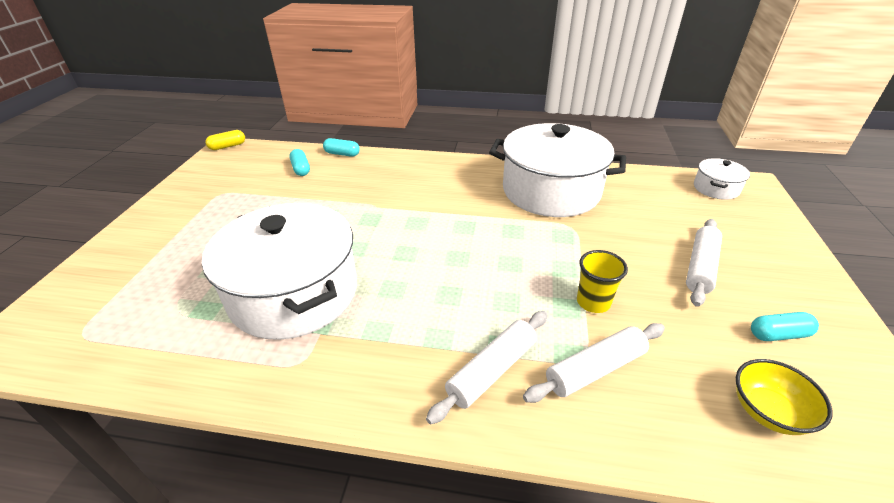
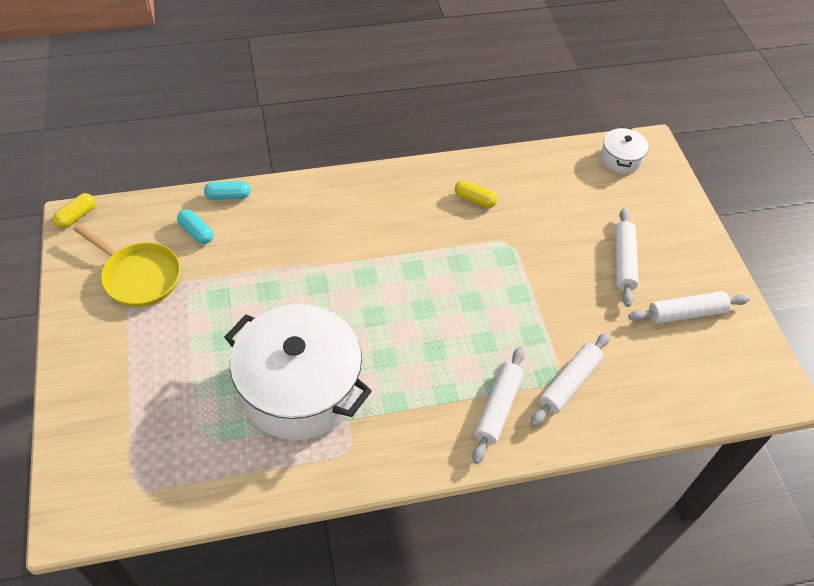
camera: 25 degrees left, 15 degrees up
(235, 185) = (138, 276): none -> yellow pan
(551, 191) = (475, 200): white pot -> yellow capsule
(593, 302) = (551, 323): yellow cup -> none
(768, 411) = (684, 379): yellow bowl -> none
(778, 334) = (686, 313): turquoise capsule -> white rolling pin

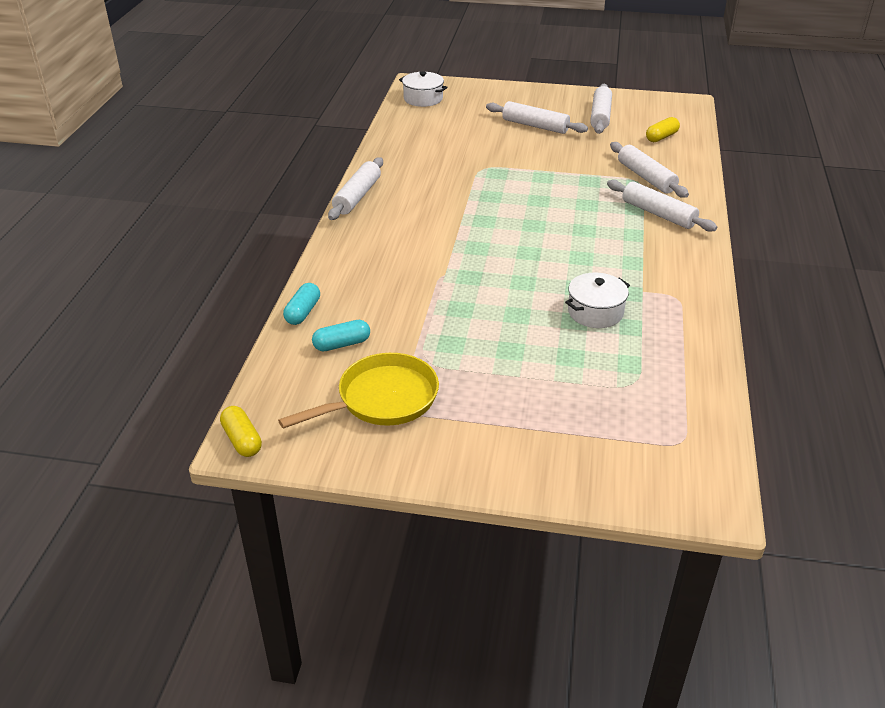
camera: 65 degrees left, 15 degrees down
(300, 388) = (595, 312): white pot -> white pot, size x0.44
(409, 172) = (357, 196): none -> white rolling pin
(475, 200) = (420, 172): yellow capsule -> yellow capsule (661, 137)

